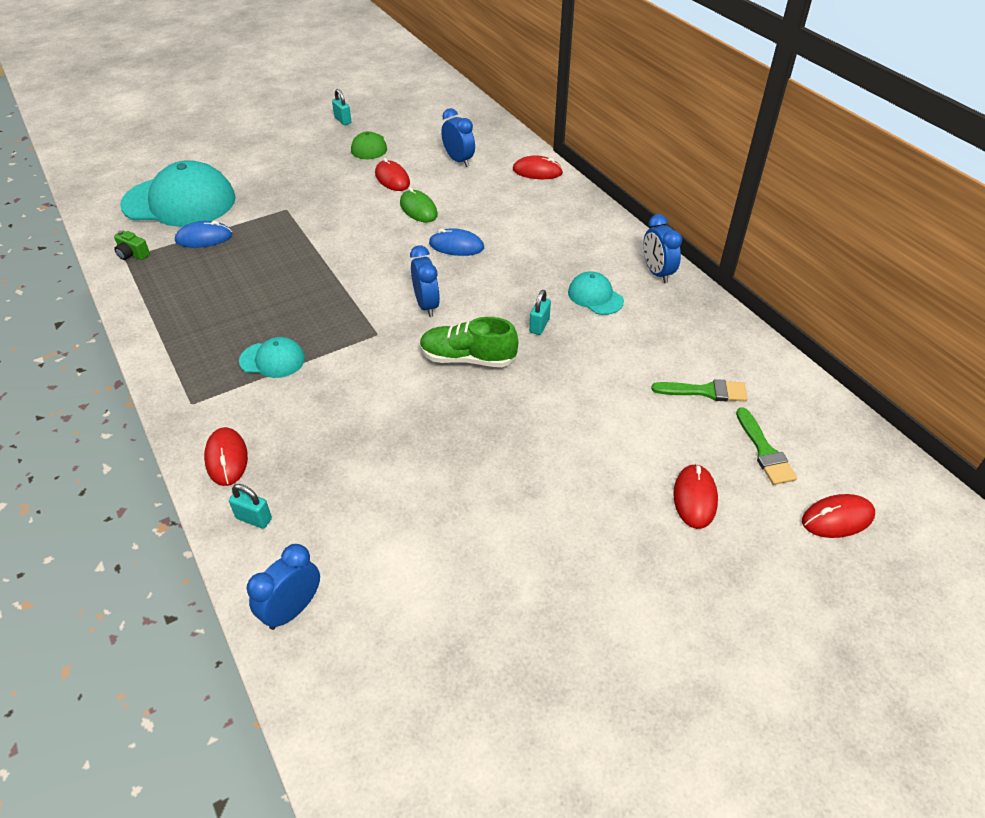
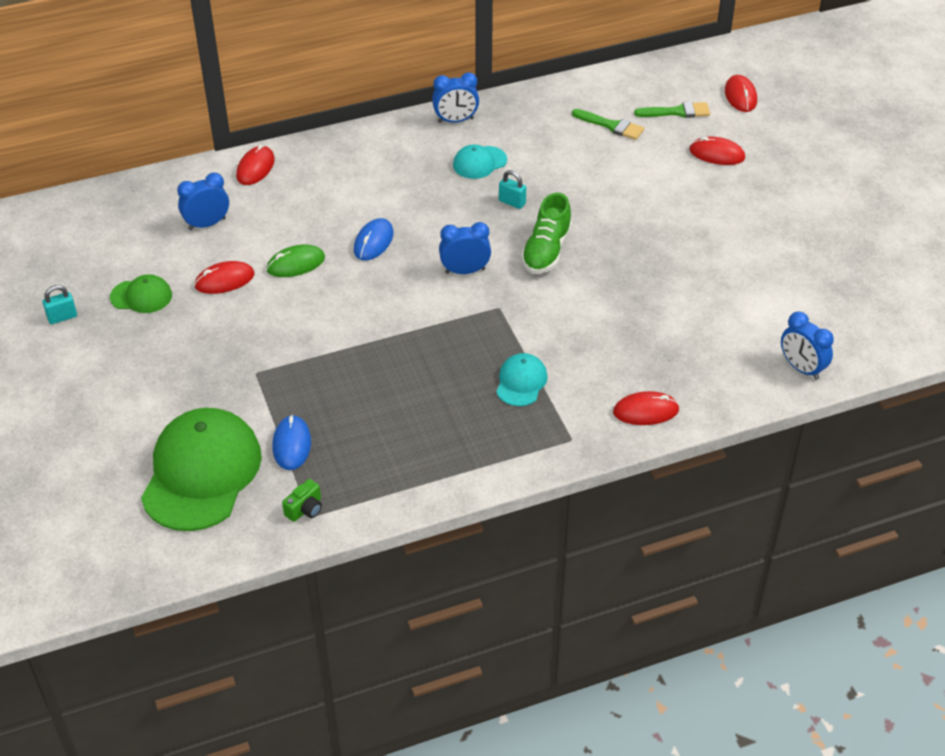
camera: 80 degrees left, 0 degrees up
(180, 202) = (201, 473): turquoise cap -> green cap
(254, 518) = (714, 391): turquoise padlock -> none
(705, 391) = (611, 126): green brush -> green brush turned 105 degrees clockwise

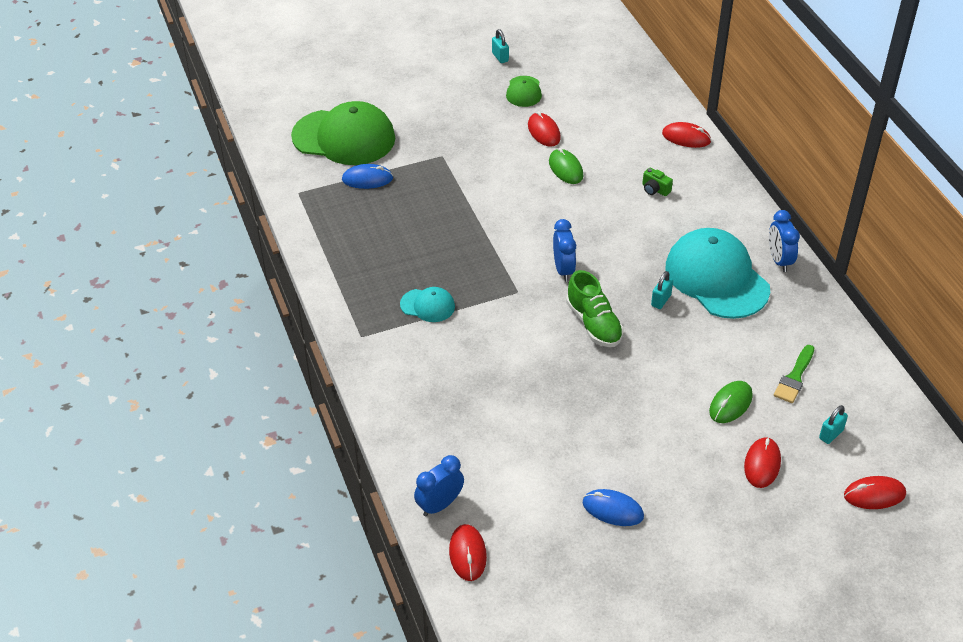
camera: 90 degrees right, 0 degrees up
(207, 224) = (610, 117): blue clock -> none
(305, 509) = (305, 189): green camera -> green camera (655, 189)
(373, 242) = (597, 212): blue mouse -> blue mouse (613, 509)
(479, 163) = (716, 278): turquoise cap -> turquoise cap, size x2.12
(546, 251) = (594, 324): green shoe -> green shoe turned 135 degrees counterclockwise
(646, 411) = (390, 385): red mouse -> red mouse (467, 554)
(647, 167) = (730, 404): none -> green mouse
(677, 112) = (831, 434): green brush -> turquoise padlock

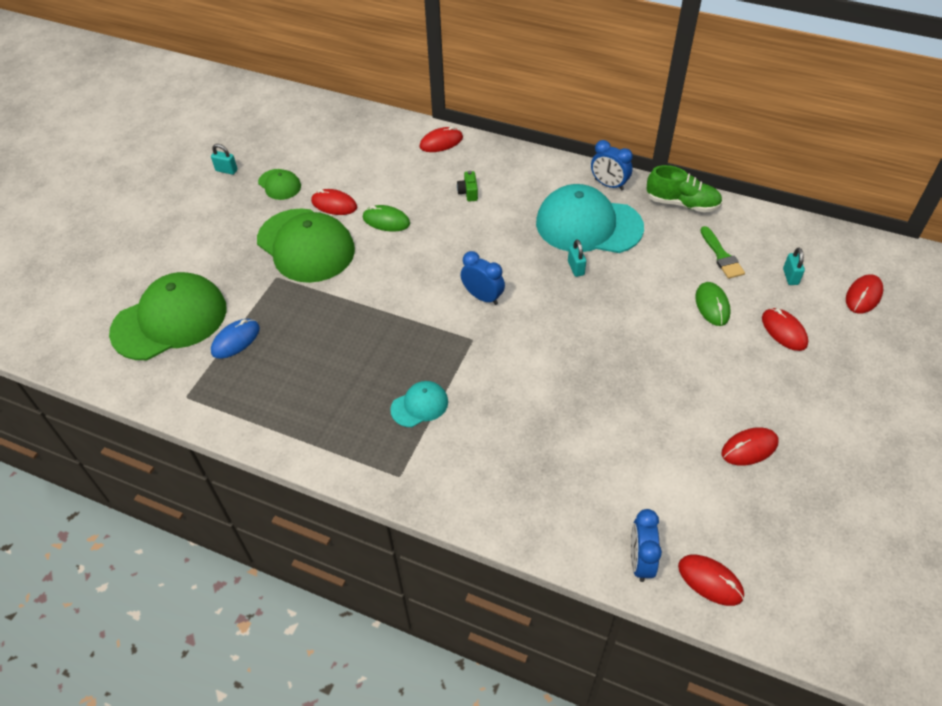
camera: 45 degrees left, 5 degrees up
(487, 148) = (306, 246): none -> green cap
(594, 324) = (556, 320): green shoe -> green shoe (682, 203)
(613, 509) = (749, 448): blue mouse -> red mouse
(655, 189) = (468, 192): green camera -> green camera turned 90 degrees clockwise

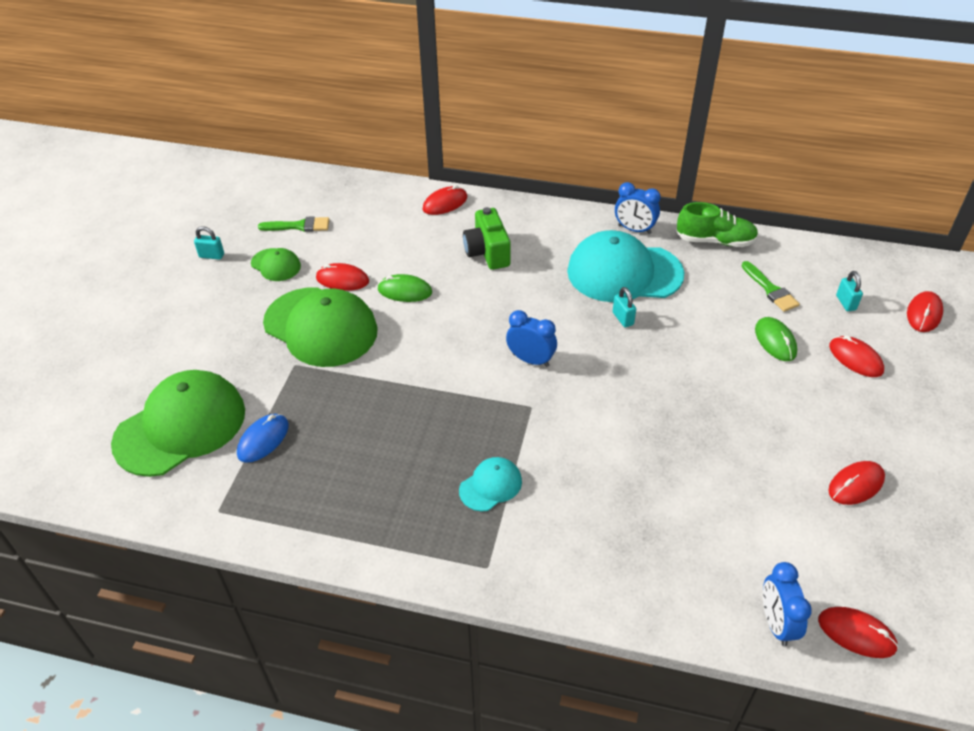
camera: 10 degrees left, 5 degrees down
(307, 151) = (299, 226): none -> green brush
(468, 192) = (487, 252): green camera -> green camera, size x1.88

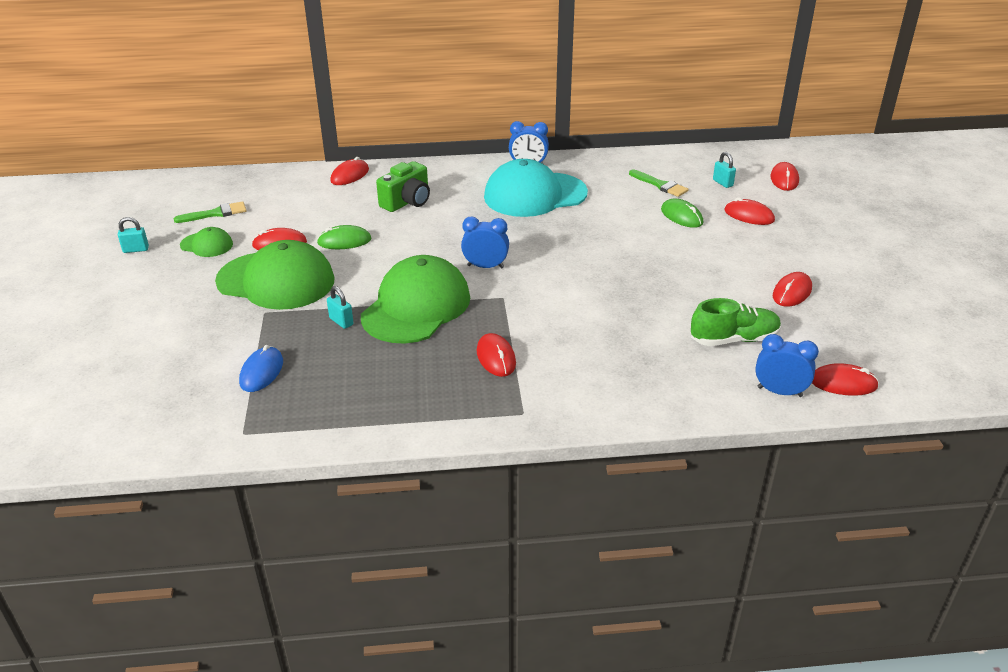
camera: 20 degrees left, 10 degrees down
(181, 426) = (170, 380): green cap -> green cap (416, 306)
(487, 252) = (407, 202): green camera -> green camera turned 105 degrees counterclockwise
(491, 485) = (496, 357): turquoise cap -> red mouse
(623, 318) = (550, 225): turquoise padlock -> turquoise padlock (341, 321)
(715, 241) = (599, 162): green shoe -> green shoe (734, 339)
(776, 623) = (779, 392): blue clock -> blue clock turned 135 degrees clockwise

